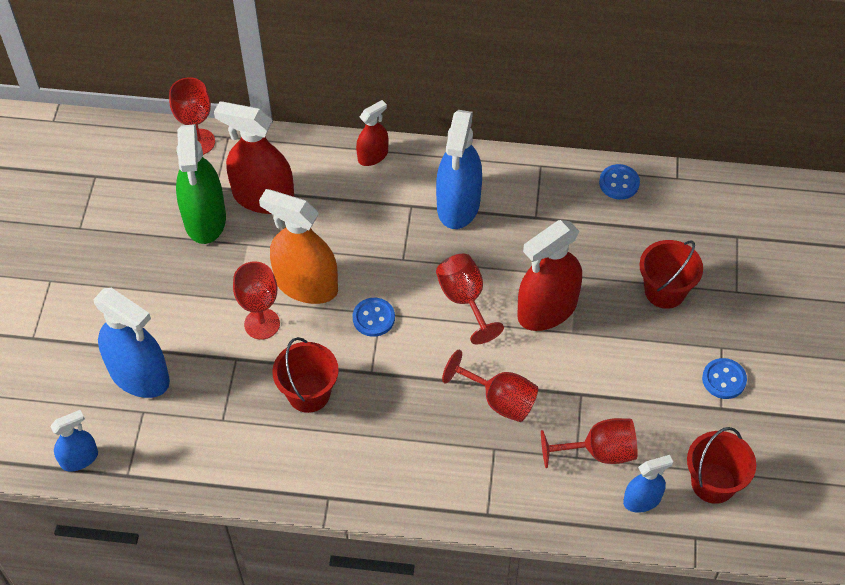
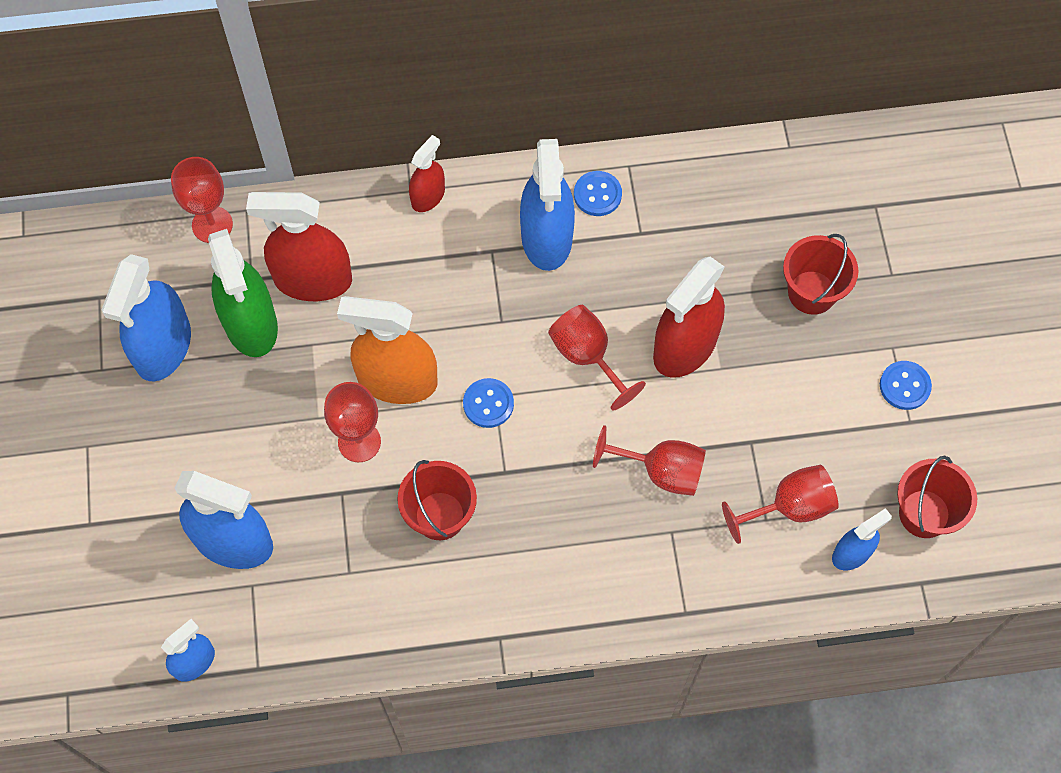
camera: 15 degrees left, 10 degrees up
(132, 221) = (163, 346): none -> blue spray bottle
(619, 183) = (725, 168): blue button -> blue button (597, 194)

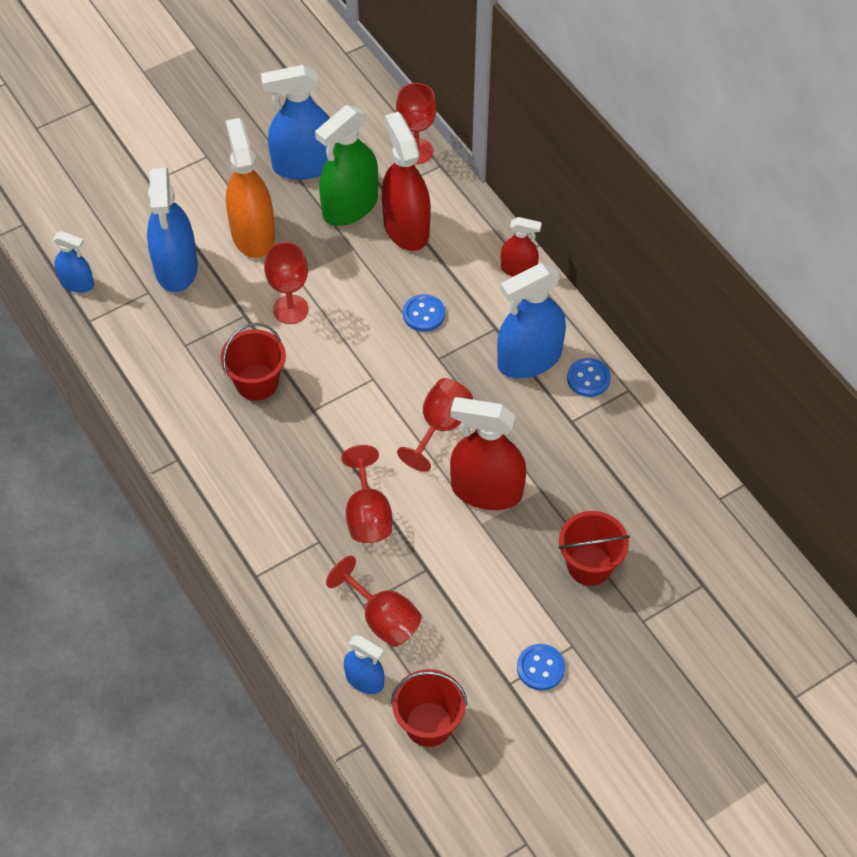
camera: 65 degrees right, 10 degrees down
(397, 380) = (352, 312): orange spray bottle -> orange spray bottle (253, 234)
(488, 404) = (364, 377): blue button -> blue button (423, 314)

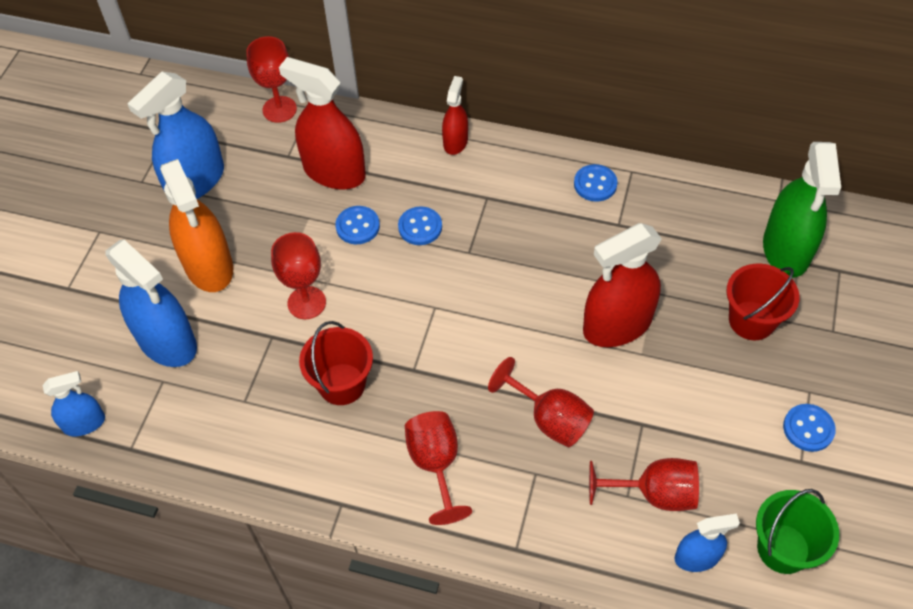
camera: 40 degrees left, 0 degrees up
(253, 234) = (209, 266): orange spray bottle -> orange spray bottle turned 150 degrees counterclockwise
(350, 206) = (270, 187): green spray bottle -> green spray bottle (786, 250)
(381, 281) = (357, 226): none -> blue button
(429, 724) = (783, 548): red bucket -> green bucket
(440, 427) = (528, 303): red goblet -> red goblet (436, 464)
(518, 269) = (455, 142): red spray bottle -> red spray bottle turned 45 degrees counterclockwise
(529, 359) = (537, 202): blue spray bottle -> none

